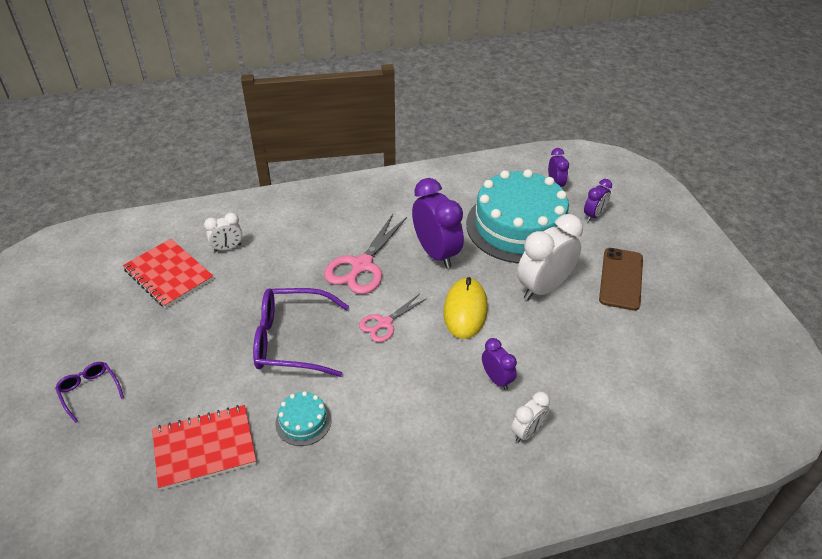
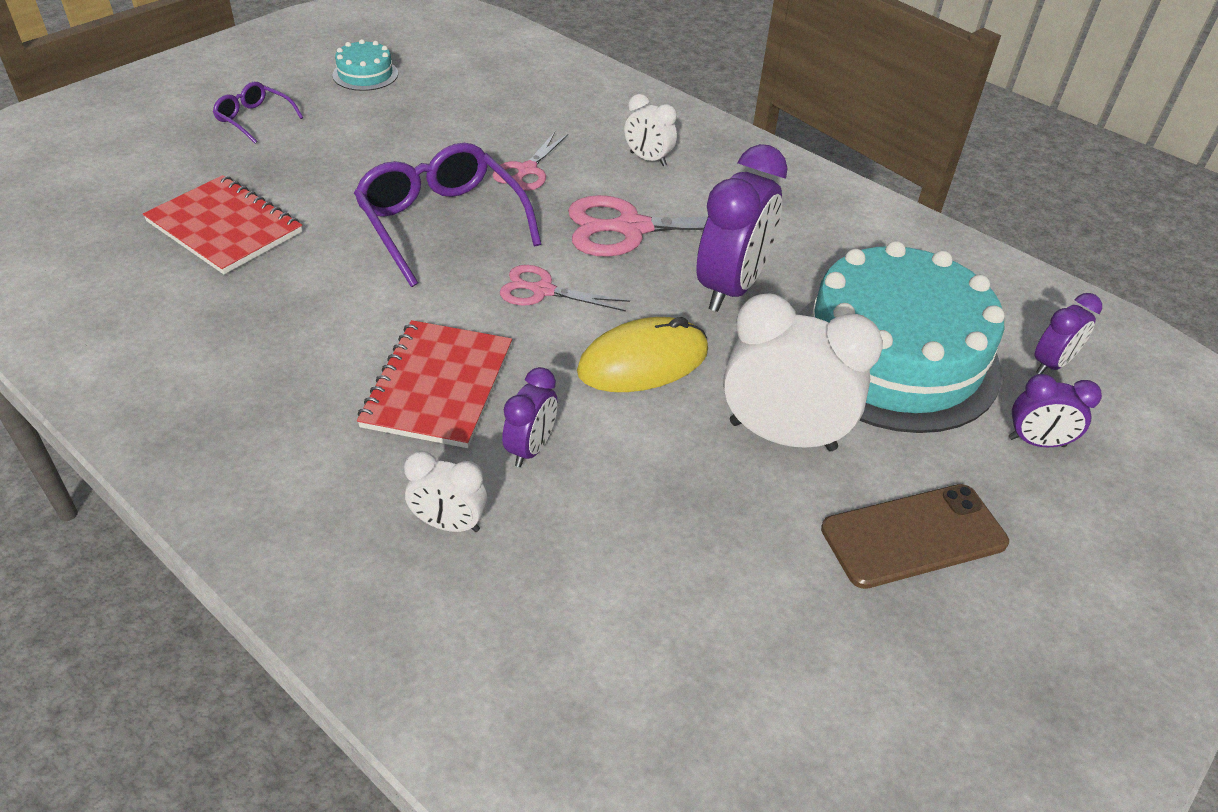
camera: 55 degrees right, 0 degrees up
(89, 391) = (254, 119): purple glasses -> purple glasses turned 75 degrees counterclockwise
(168, 274) = (466, 93): red notebook -> red notebook (438, 386)
(227, 248) = (551, 113): white clock -> white clock (648, 159)
(274, 282) = (527, 170): none -> pink scissors
(303, 421) = (315, 286): turquoise cake -> turquoise cake (365, 74)

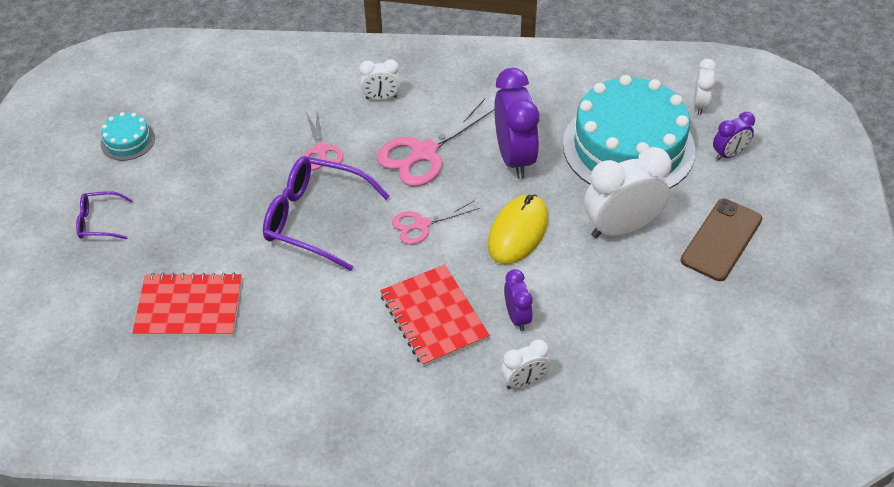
camera: 35 degrees left, 5 degrees up
(1051, 364) = (700, 104): purple clock -> white clock

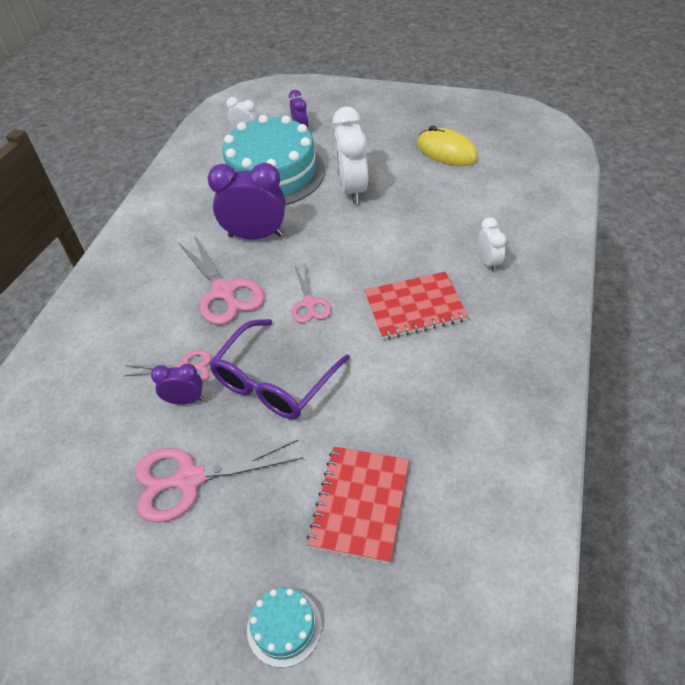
camera: 75 degrees left, 0 degrees up
(99, 222) = (199, 603): purple glasses -> none
(128, 141) = (74, 565): turquoise cake -> turquoise cake (284, 626)
(205, 186) = (189, 479): none -> pink scissors
(381, 98) = (136, 314): white clock -> none
(517, 317) = (425, 257): purple clock -> purple clock (185, 400)
(518, 232) = (338, 245): yellow mouse -> yellow mouse (447, 151)
(721, 240) = (378, 146): brown phone -> none

